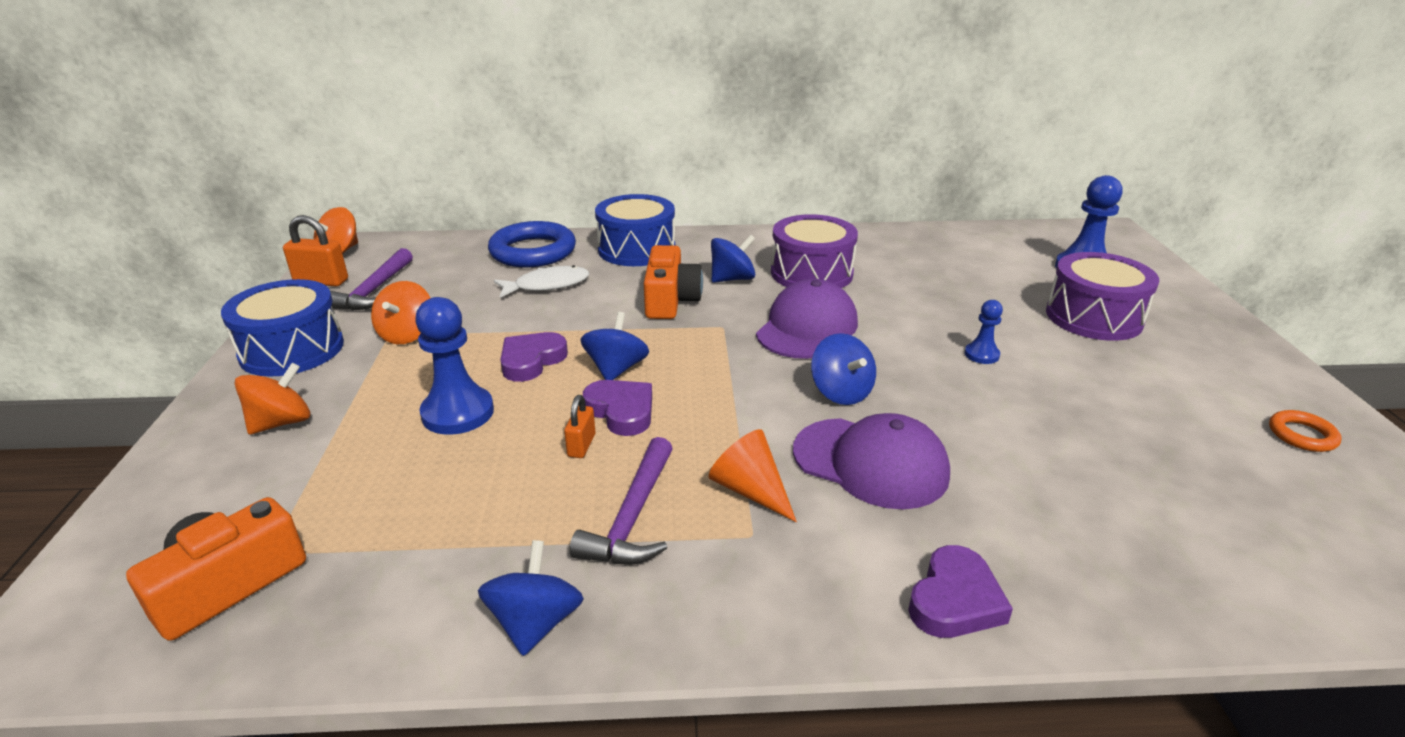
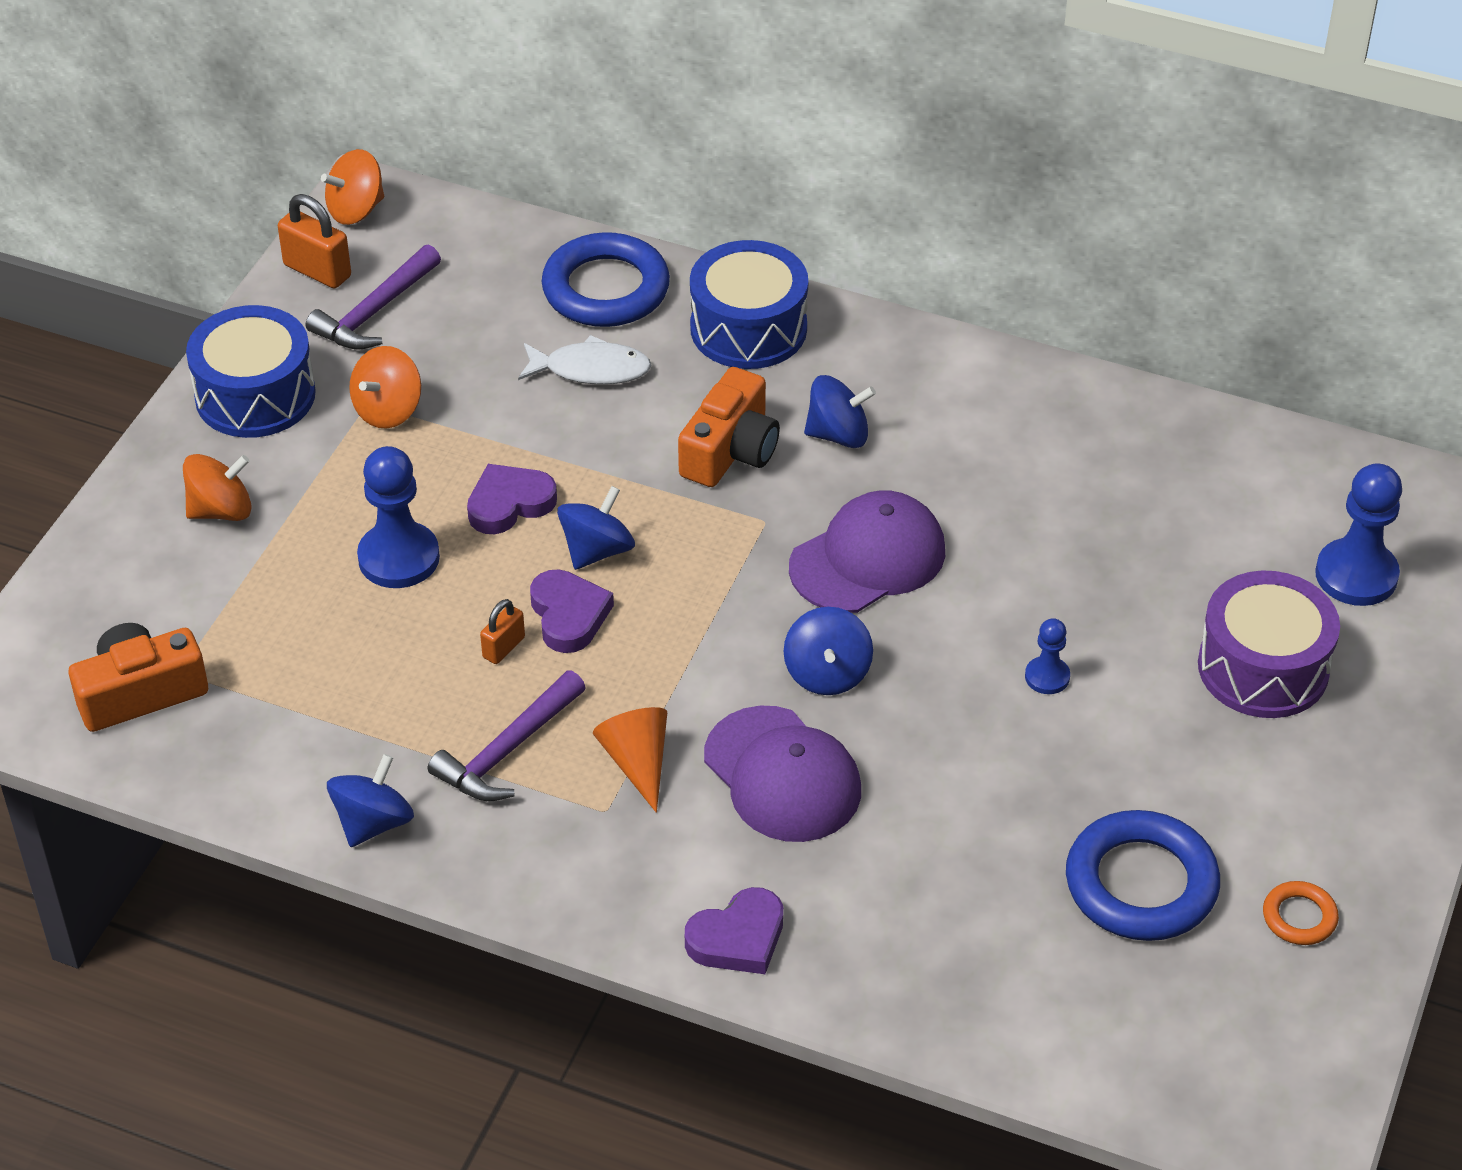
camera: 25 degrees right, 15 degrees up
(811, 273) = (955, 458): purple drum -> none
(1186, 449) = (1141, 884): none -> blue ring

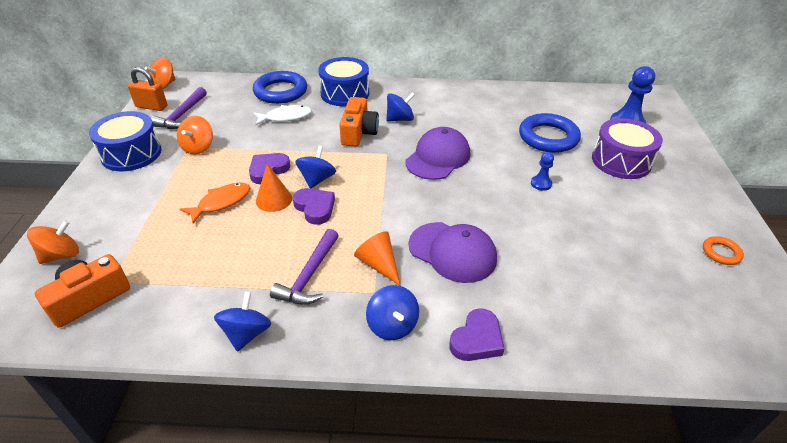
camera: 20 degrees left, 5 degrees down
(221, 510) = (122, 202): orange spinning top -> orange spinning top (61, 255)
(399, 558) = (221, 202): blue pawn -> orange fish
(498, 576) = (274, 199): none -> orange cone
(503, 647) = (288, 229): orange padlock -> none
(827, 673) = (447, 204): blue spinning top -> blue spinning top (392, 325)
(1141, 884) = (645, 257): blue ring -> blue ring (548, 137)

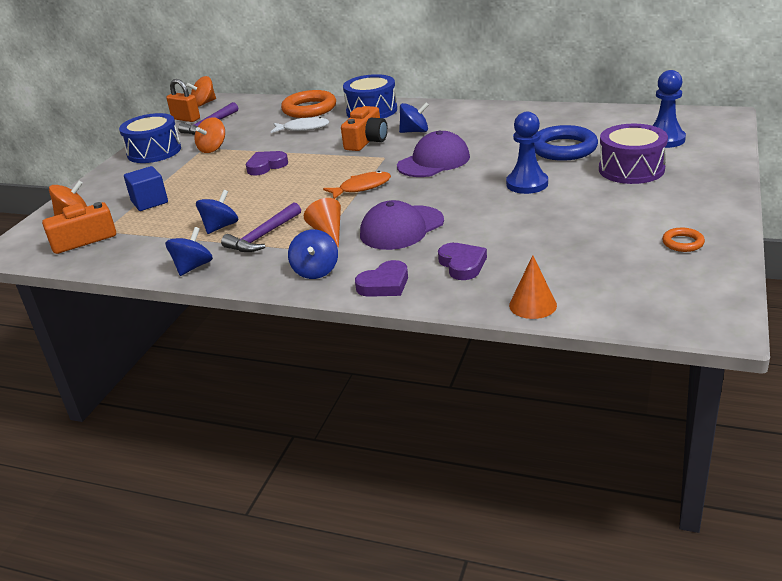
camera: 20 degrees right, 10 degrees down
(153, 230) = (149, 202): none -> blue cube
(221, 202) = (214, 186): orange fish -> orange fish (362, 187)
(274, 199) = (260, 186): orange cone -> orange cone (532, 305)
(280, 91) = (309, 109): blue ring -> orange ring
(315, 208) = (293, 193): purple heart -> purple heart (462, 264)
(317, 179) = (306, 174): blue spinning top -> blue spinning top (220, 227)
(452, 252) = (401, 228): purple cap -> purple cap turned 90 degrees clockwise
(541, 184) = (527, 184): blue pawn -> blue pawn, size x1.88

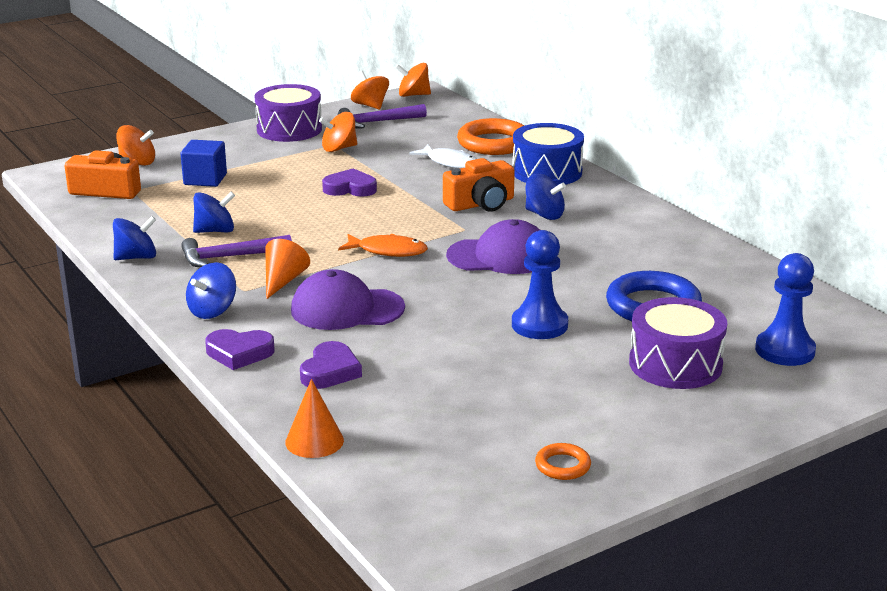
camera: 35 degrees right, 5 degrees down
(154, 151) = (289, 129): blue drum -> purple drum
(186, 119) = (370, 106): orange padlock -> orange spinning top

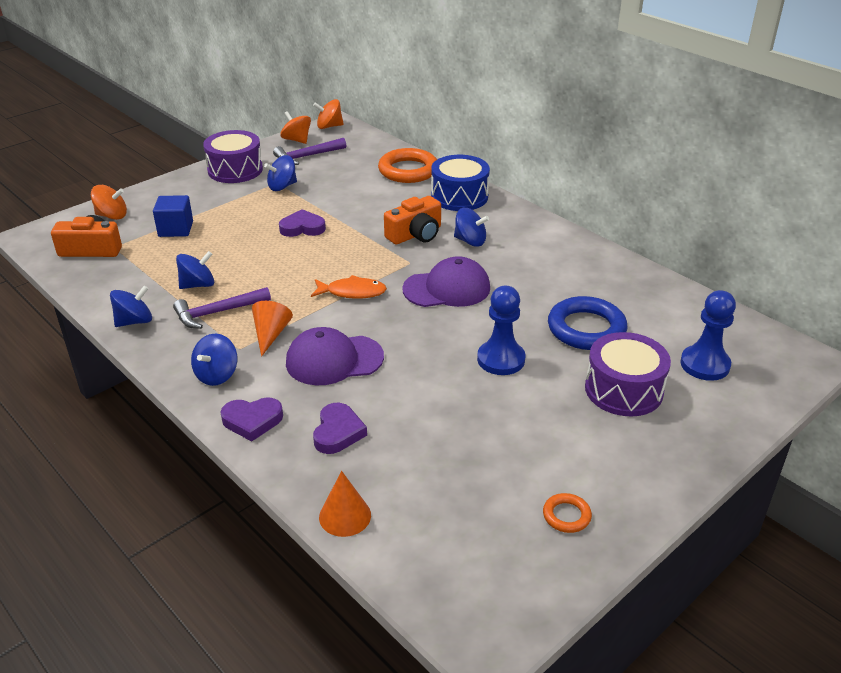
camera: 10 degrees left, 10 degrees up
(339, 148) = (282, 186): orange spinning top -> blue spinning top
(450, 163) = (378, 194): white fish -> none

